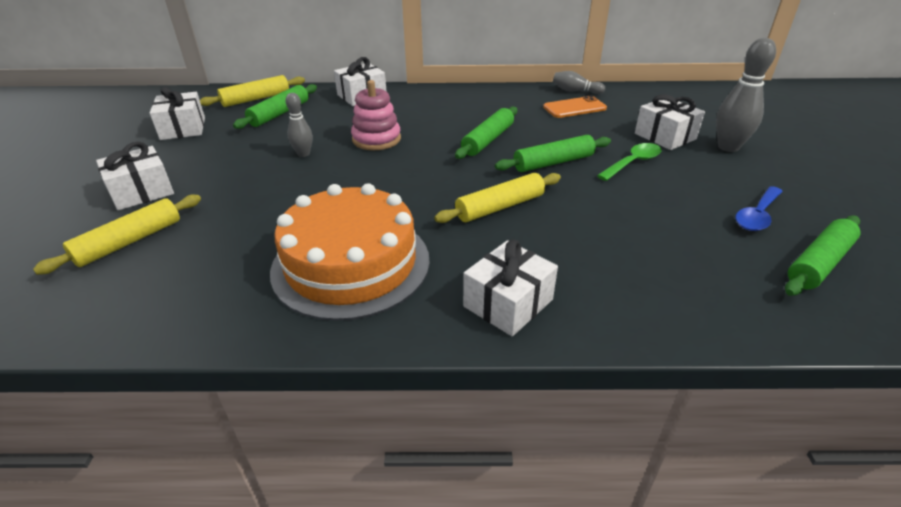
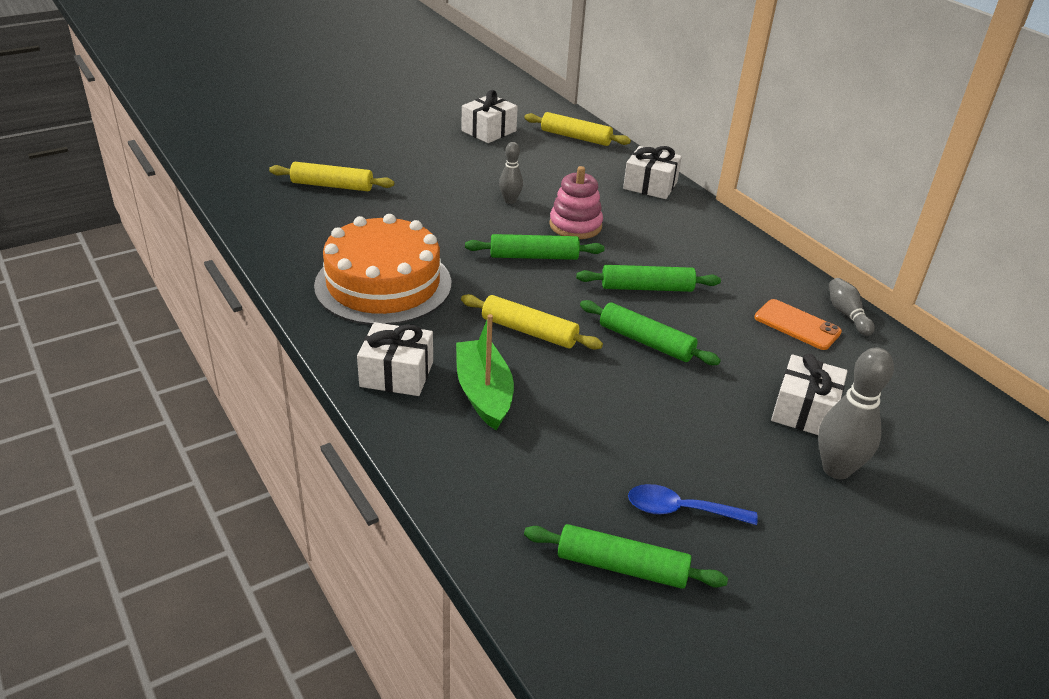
camera: 55 degrees right, 0 degrees up
(142, 192) = (389, 160): white gift -> none
(279, 114) = (563, 160): green rolling pin -> green rolling pin (534, 256)
(570, 259) = (484, 393): none -> green boat
(633, 163) = (706, 397): green spoon -> none

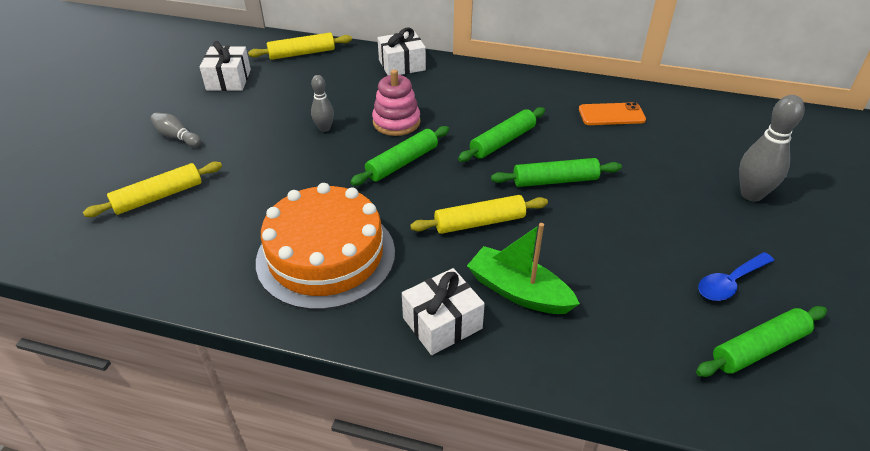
camera: 40 degrees left, 5 degrees up
(804, 410) = (689, 168): white gift -> none
(847, 314) = (623, 92): grey bowling pin -> grey bowling pin (177, 137)

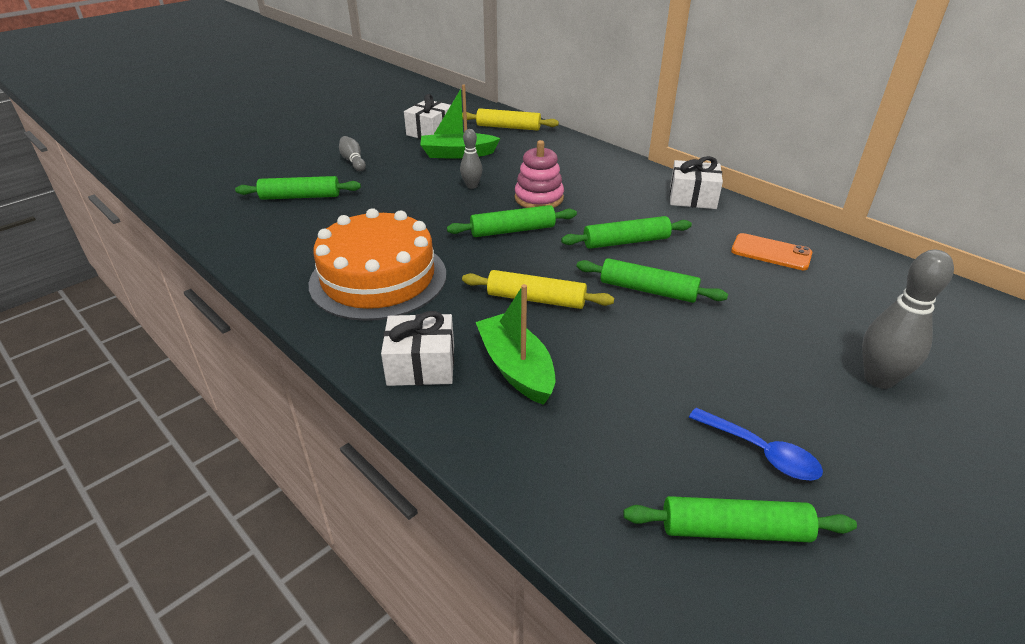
camera: 30 degrees right, 5 degrees down
(158, 197) = (300, 197): yellow rolling pin -> green rolling pin
(279, 97) = (457, 154): none -> green boat
(402, 65) = (588, 156): white gift -> white gift (692, 197)
(730, 283) = (761, 452): blue spoon -> blue spoon turned 135 degrees counterclockwise

